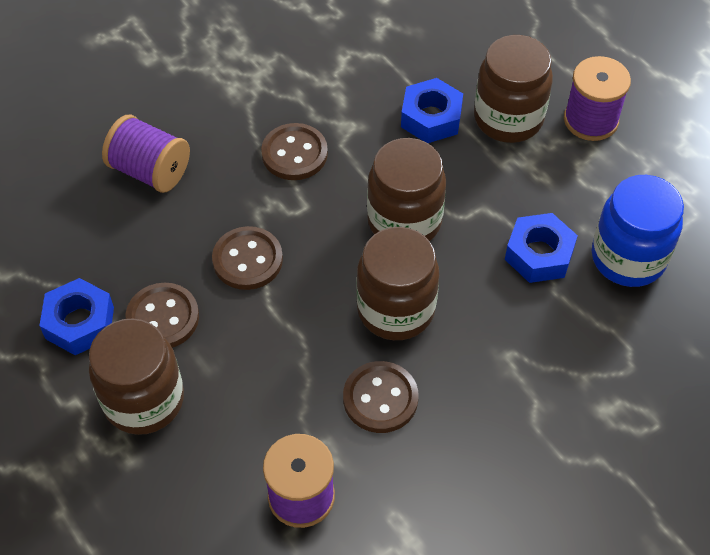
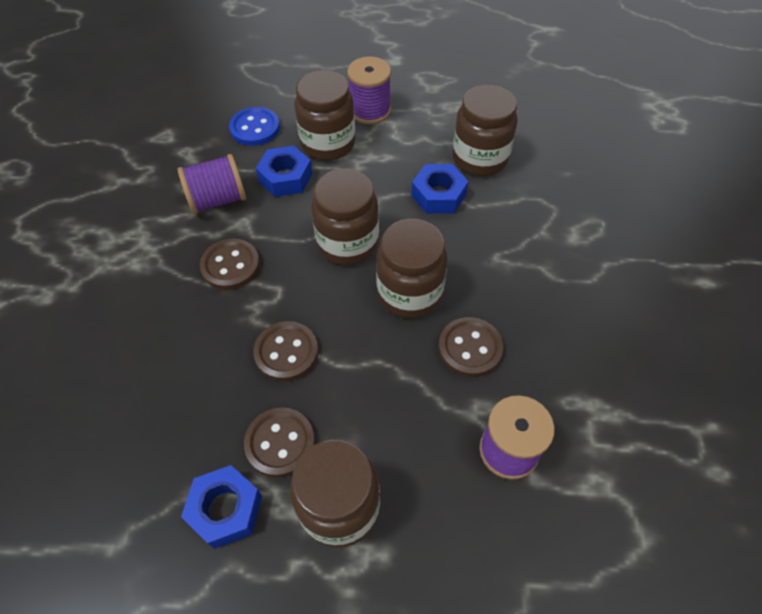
camera: 50 degrees left, 0 degrees up
(150, 171) = (143, 363): purple spool -> purple spool (217, 200)
(465, 49) = (255, 128): none -> blue button
(628, 258) = (480, 158): blue jar -> brown jar

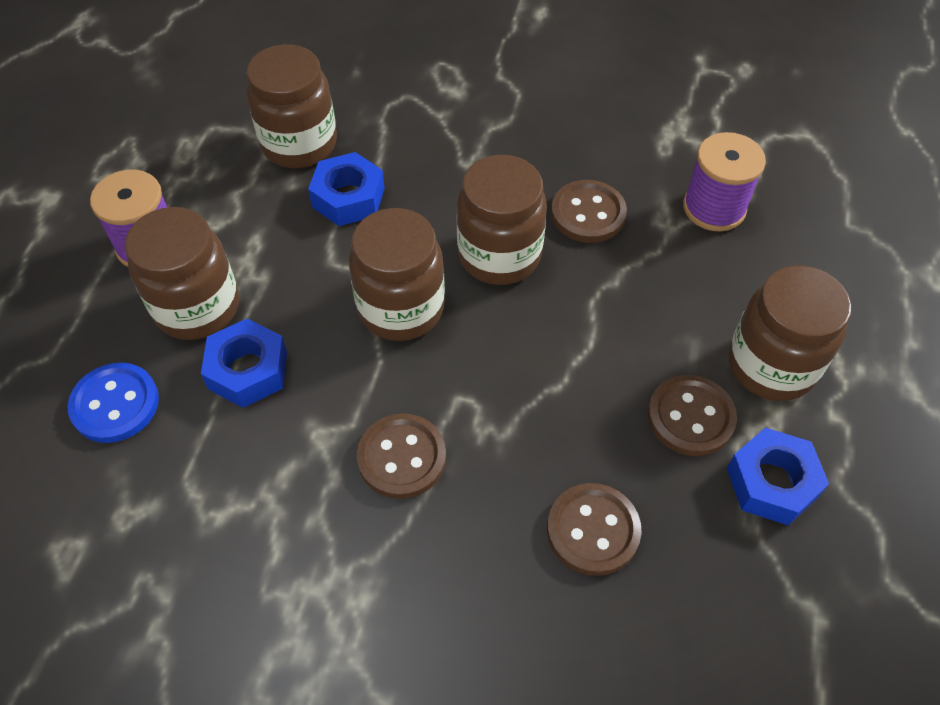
camera: 80 degrees left, 0 degrees up
(217, 200) = (261, 469): purple spool -> none
(286, 352) = (563, 398): brown button -> brown button (593, 530)

